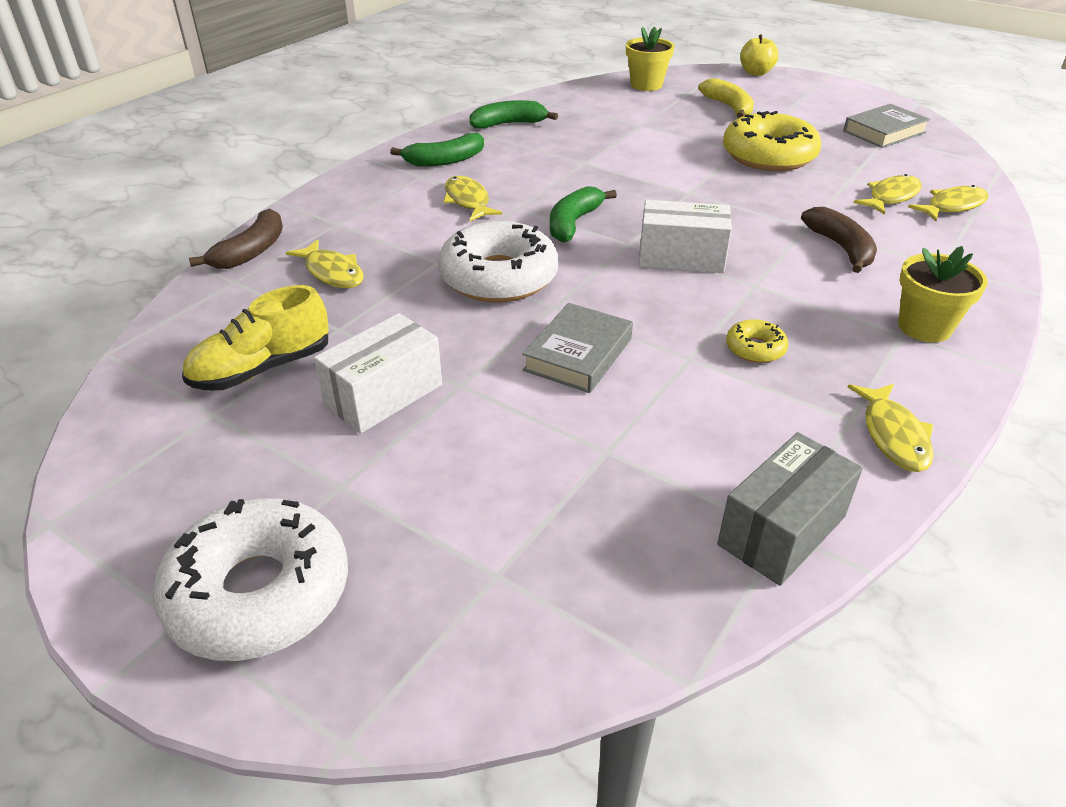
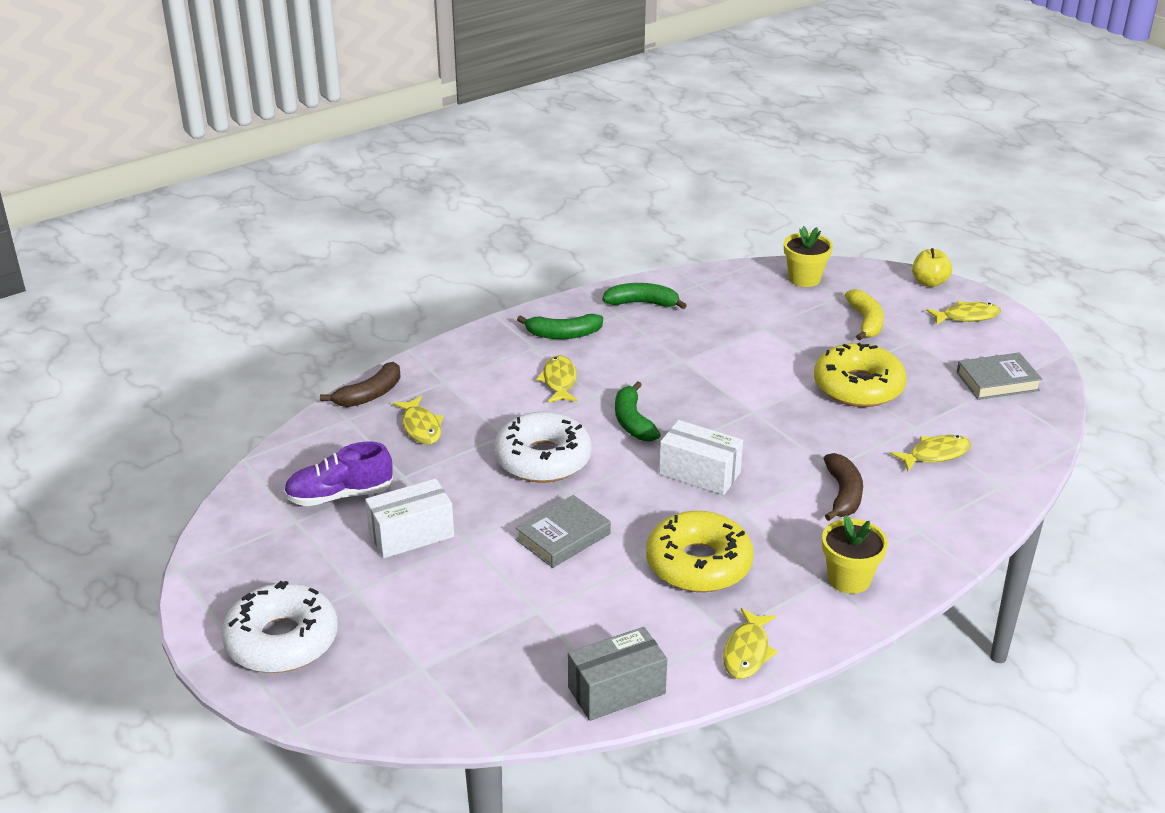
camera: 20 degrees right, 5 degrees down
(262, 369) = (339, 495): yellow shoe -> purple shoe
(573, 223) = (633, 422): green banana -> green banana turned 60 degrees counterclockwise
(755, 348) = (698, 564): yellow donut -> yellow donut, size x2.21
(952, 206) = (985, 476): yellow fish -> yellow fish (967, 316)

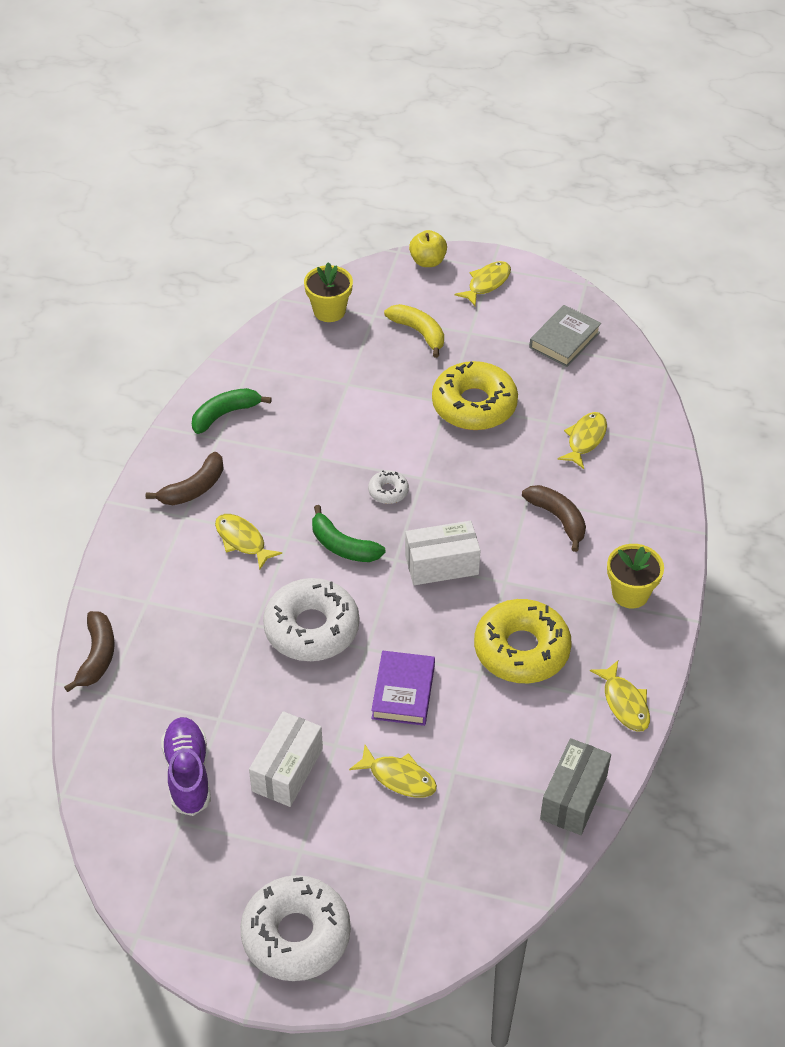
camera: 40 degrees left, 15 degrees up
(339, 495) = (188, 773): purple shoe -> purple shoe turned 135 degrees clockwise
(421, 427) = (179, 661): yellow fish -> yellow fish (399, 777)
(563, 334) = (194, 488): green banana -> brown banana
(563, 537) = (403, 692): grey book -> purple book
(713, 406) = (388, 491): none -> white donut

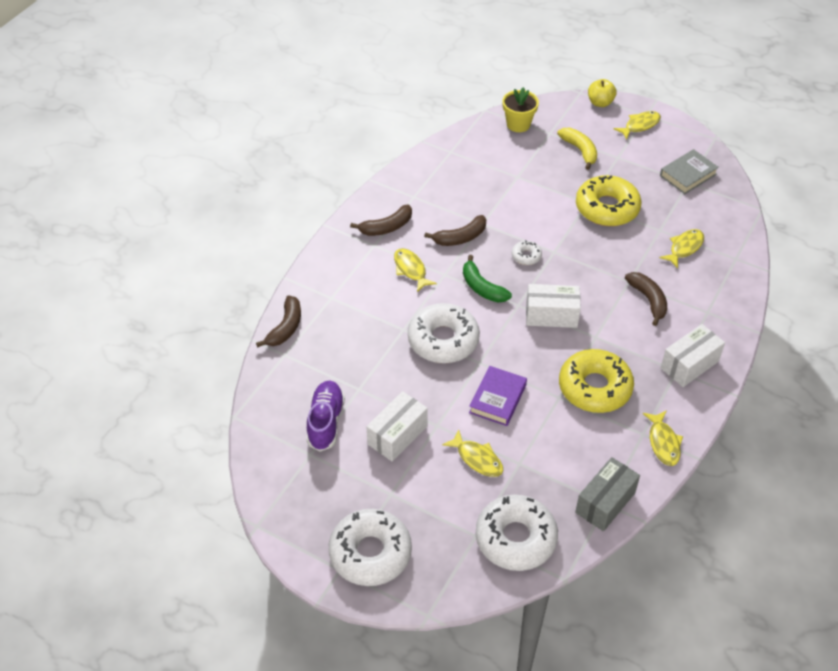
camera: 15 degrees right, 0 degrees up
(225, 414) = (423, 181): green banana -> none
(296, 483) = (460, 237): none -> brown banana
(475, 870) = (515, 538): none -> white donut
(630, 593) = (689, 364): yellow flower pot -> white box

